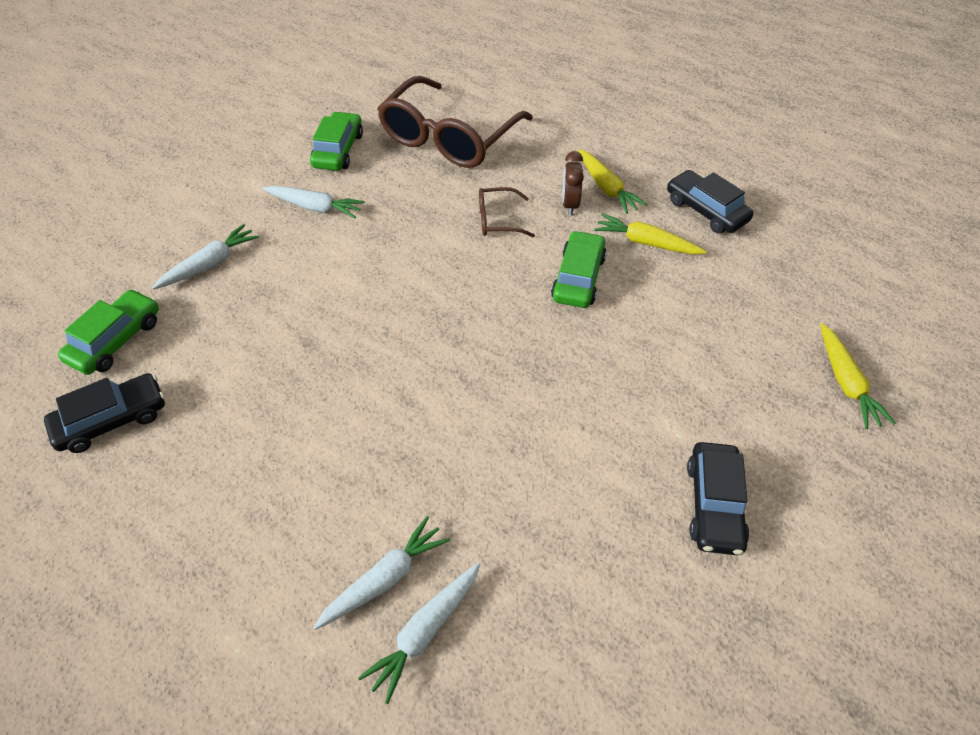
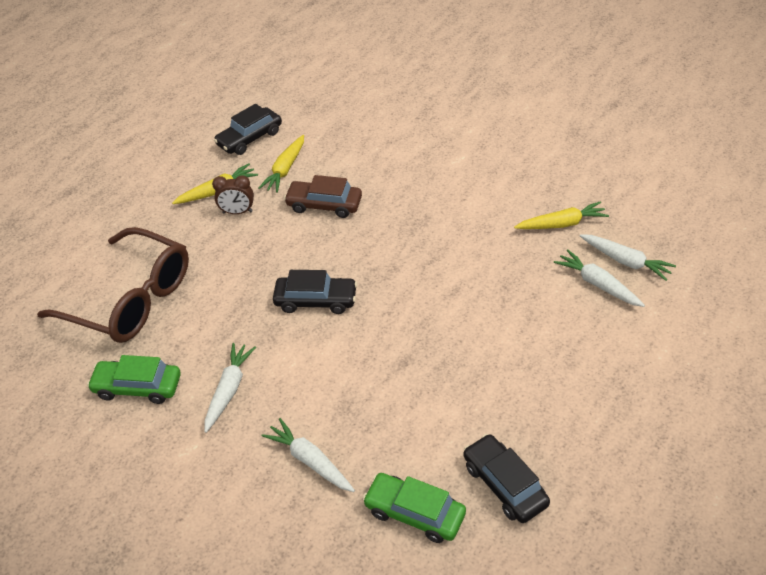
camera: 90 degrees left, 5 degrees down
(497, 220) = (254, 255): brown glasses -> none
(578, 278) = (324, 205): green car -> brown car
(714, 505) = (511, 144): black car -> black car (316, 300)
(846, 383) = (412, 88): yellow carrot -> yellow carrot (562, 224)

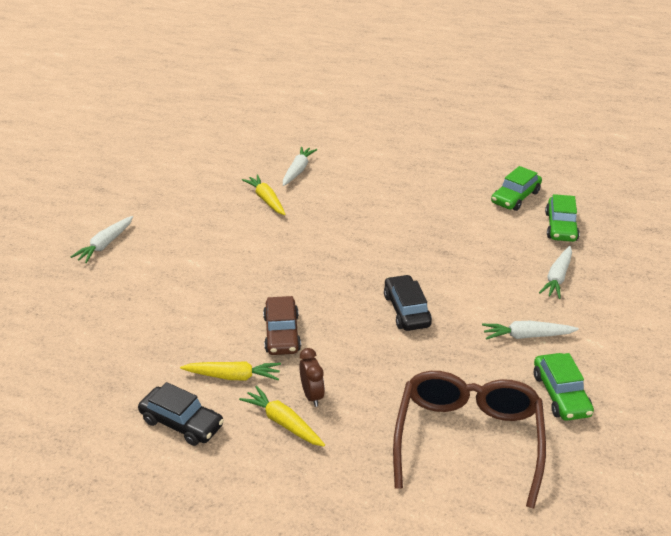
camera: 110 degrees left, 10 degrees down
(505, 484) = (515, 197): black car -> green car
(597, 284) = (326, 180): white carrot -> white carrot (105, 244)

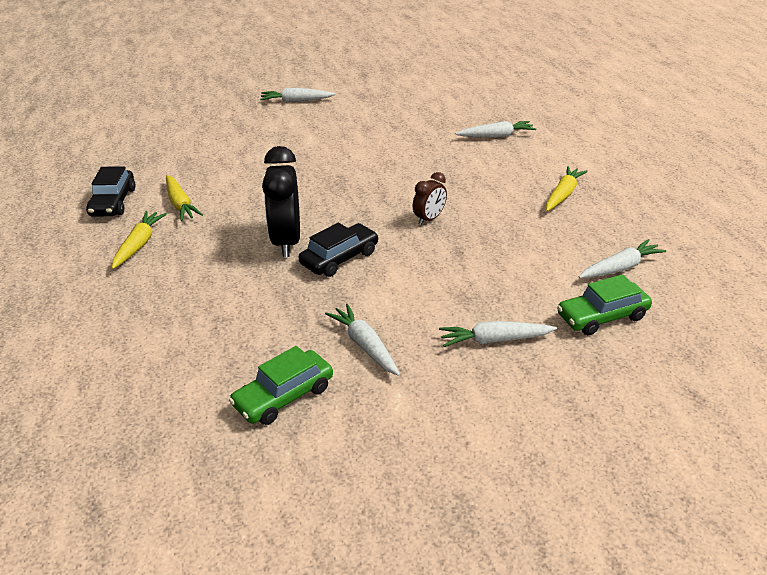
camera: 60 degrees right, 0 degrees up
(266, 200) = (431, 138): yellow carrot -> yellow carrot (563, 194)
(282, 334) = (250, 207): brown car -> none
(312, 395) = (181, 247): brown clock -> brown clock (429, 219)
(358, 330) = (286, 242): none -> black clock
(468, 439) = (174, 350): brown glasses -> none
(515, 197) = (620, 267): green car -> white carrot

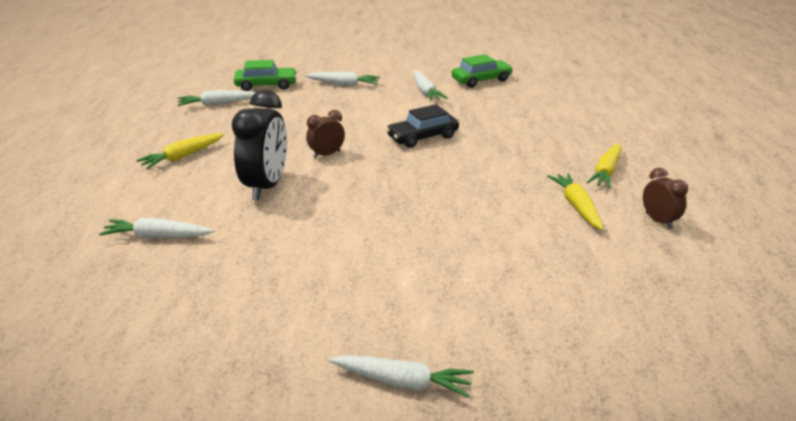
camera: 165 degrees left, 5 degrees down
(113, 202) = (658, 221): black car -> brown clock
(286, 242) = (465, 155): black clock -> black clock (266, 186)

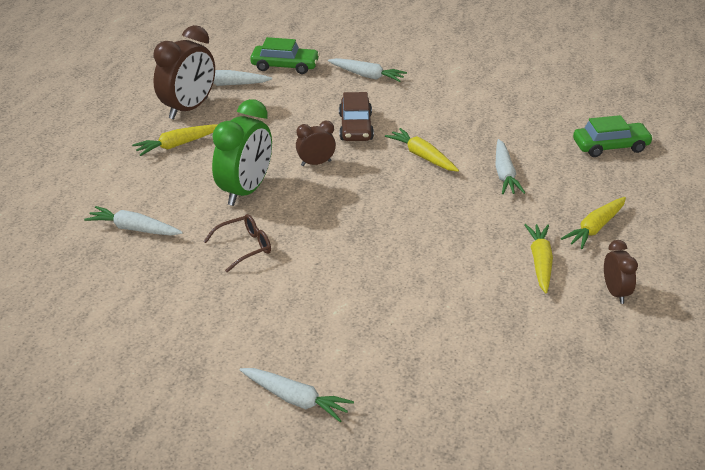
camera: 15 degrees right, 5 degrees up
(185, 126) = (188, 109): none -> brown clock
(266, 186) = (245, 191): black clock -> green clock
(284, 236) = (245, 247): none -> brown glasses
(351, 122) = (355, 127): none -> brown car
(422, 137) = (422, 156): black car -> yellow carrot
(426, 92) = (452, 98): white carrot -> white carrot (505, 174)
(481, 80) = (522, 89): green car -> green car (610, 146)

